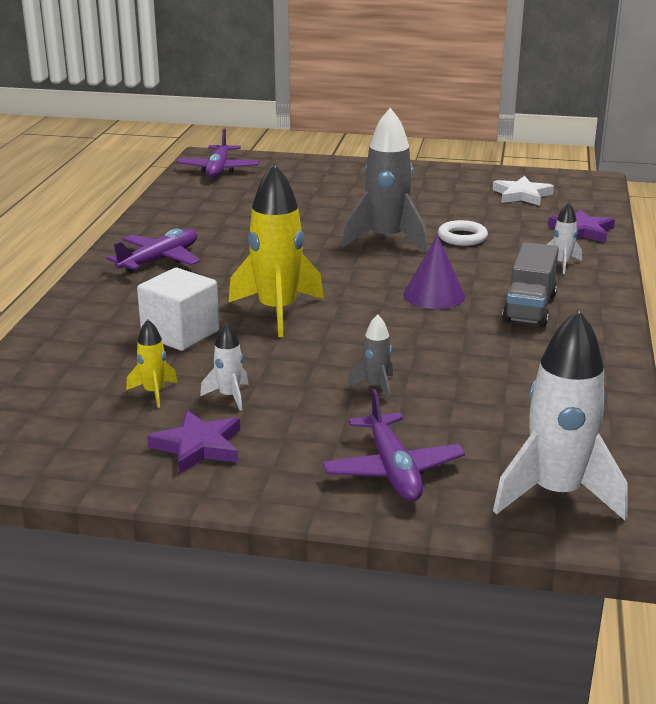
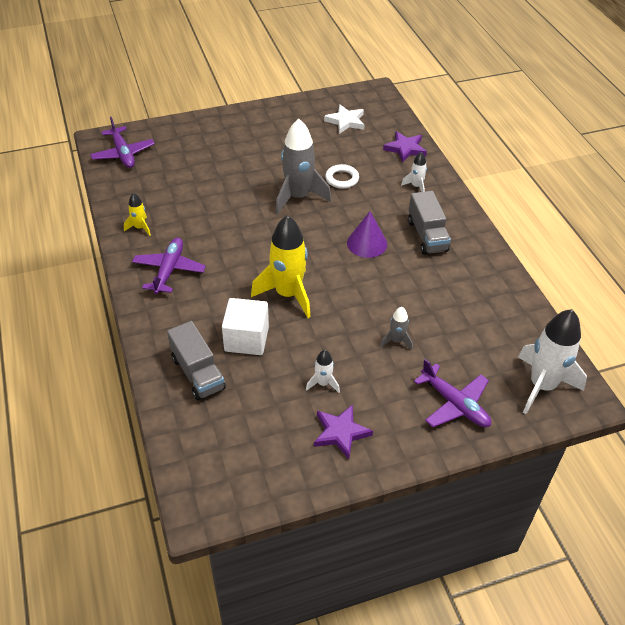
camera: 30 degrees left, 20 degrees up
(88, 345) = (198, 373): none -> grey truck
(154, 393) = (277, 399): yellow rocket -> yellow rocket (140, 228)

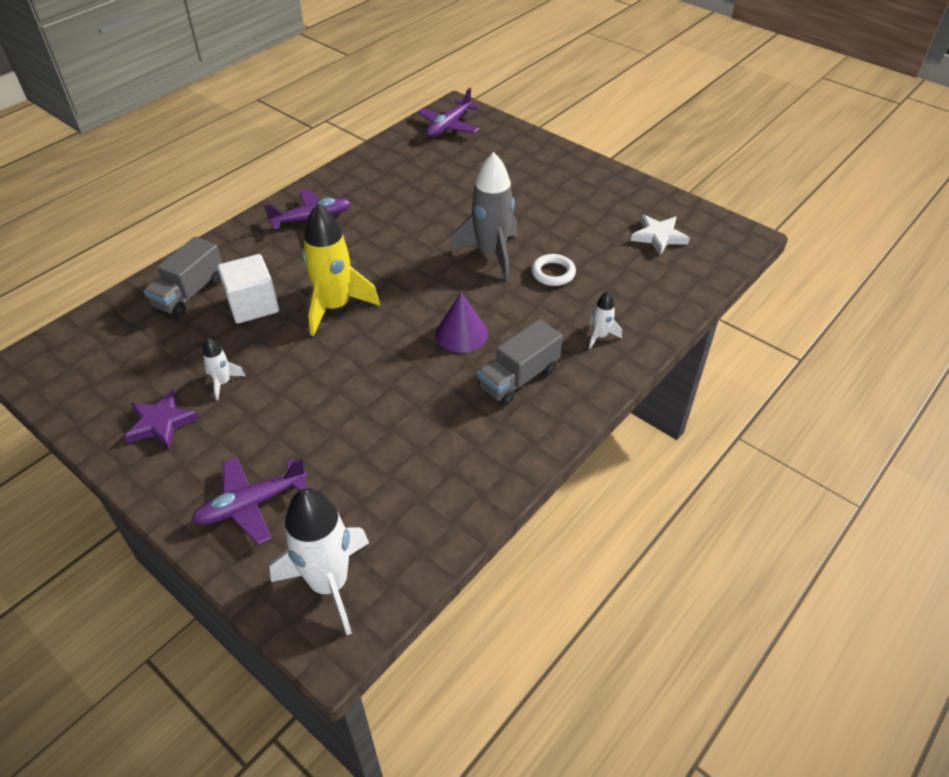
camera: 60 degrees right, 0 degrees up
(140, 228) = (355, 179): yellow rocket -> none
(396, 341) = (321, 416): grey rocket -> none
(405, 149) = (661, 301): purple star -> none
(455, 404) = (251, 504): purple plane -> purple plane turned 45 degrees clockwise

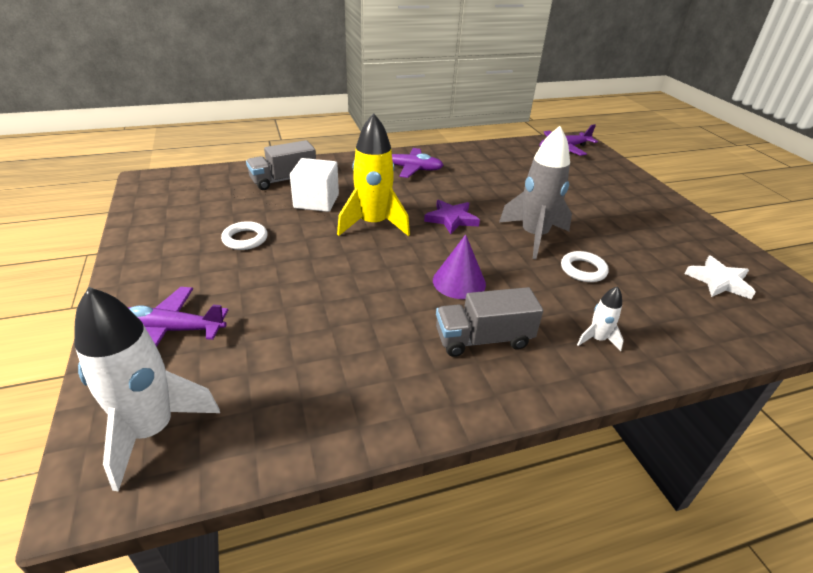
camera: 30 degrees right, 10 degrees down
(161, 422) = (178, 246): purple star -> purple star (451, 219)
(223, 382) = (245, 239): white rocket -> white ring

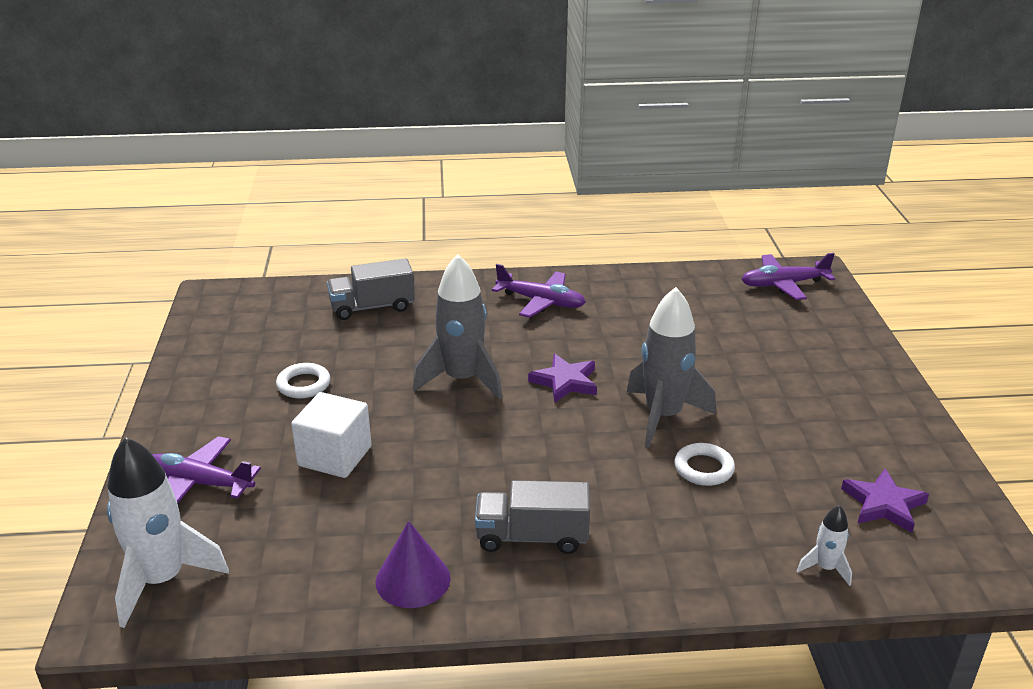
camera: 15 degrees right, 5 degrees down
(316, 201) = (403, 341): white cube -> white cube (335, 456)
(373, 224) = (462, 379): yellow rocket -> grey rocket
(459, 282) = (536, 466): purple cone -> purple cone (413, 579)
(597, 339) = (669, 555): white rocket -> white rocket (825, 568)
(719, 281) = (883, 504): white star -> purple star

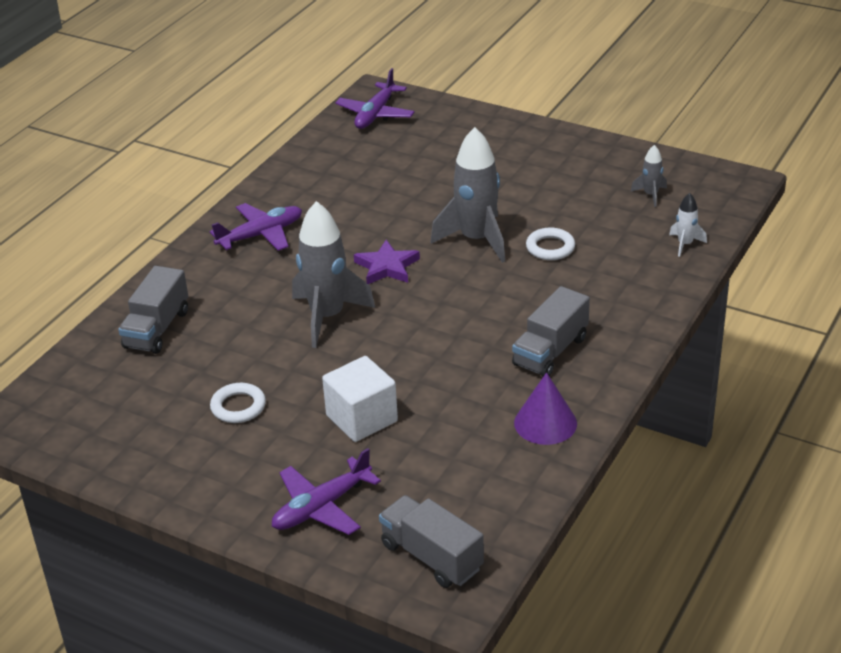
camera: 55 degrees left, 5 degrees up
(162, 580) = (431, 557): white rocket -> grey truck
(883, 504) = (650, 195): purple star -> grey rocket

